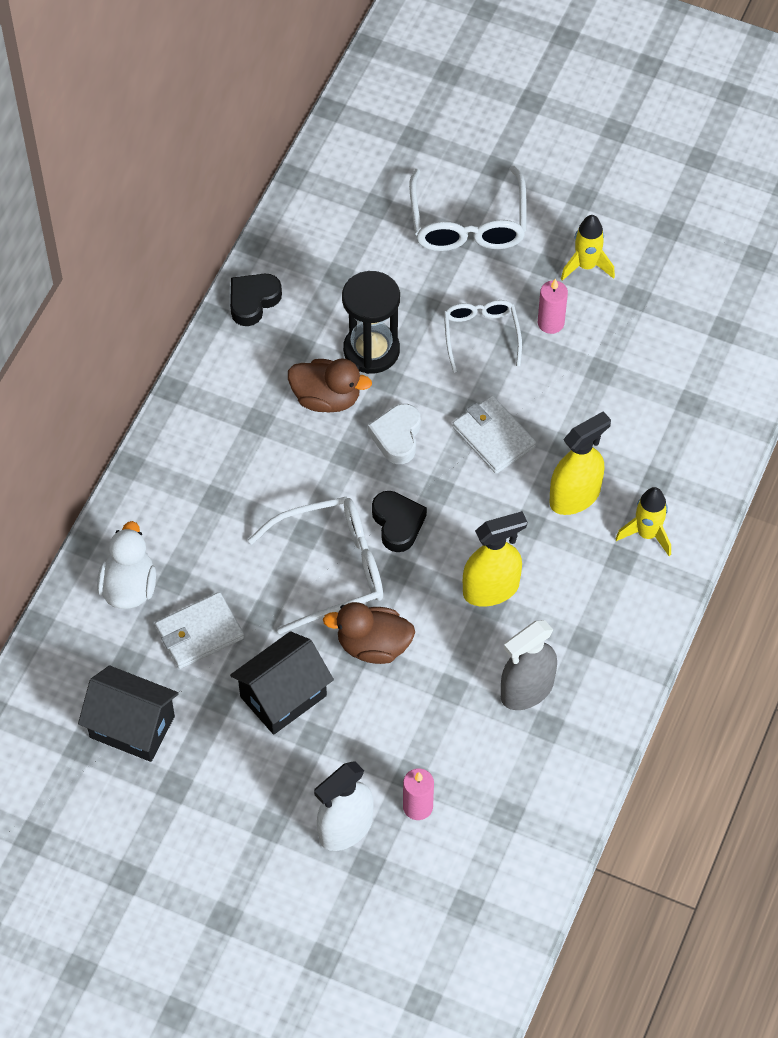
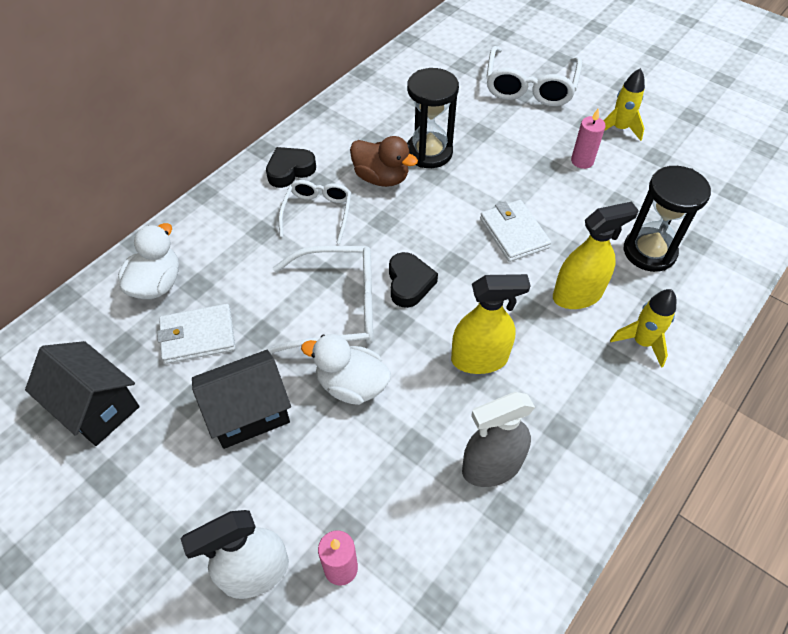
camera: 15 degrees right, 5 degrees down
(253, 301) = (348, 105): black heart -> black heart (290, 170)
(373, 645) = (351, 385): brown duck -> white duck
(397, 437) = (430, 216): white heart -> none
(481, 335) = (521, 158): white glasses -> white glasses (318, 213)
(641, 427) = (649, 251): none -> black hourglass

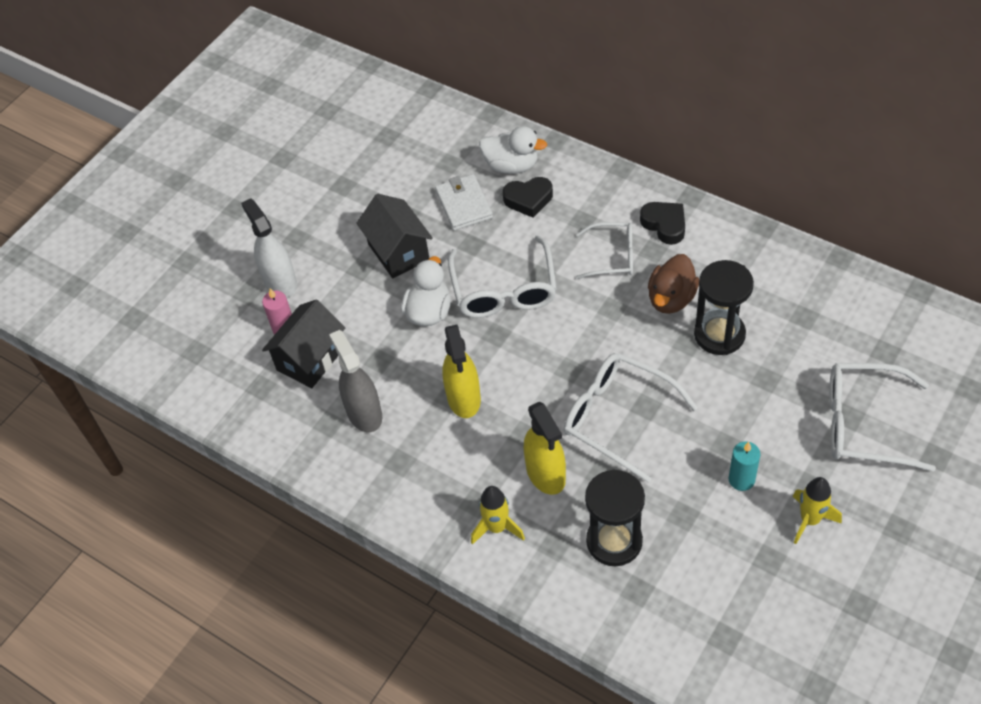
camera: 90 degrees right, 0 degrees up
(96, 407) = (395, 164): black house -> black house (310, 359)
(409, 283) = (539, 338): black heart -> black heart (528, 199)
(514, 233) = (617, 417): white wallet -> white glasses
(582, 161) = (741, 479): pink candle -> turquoise candle

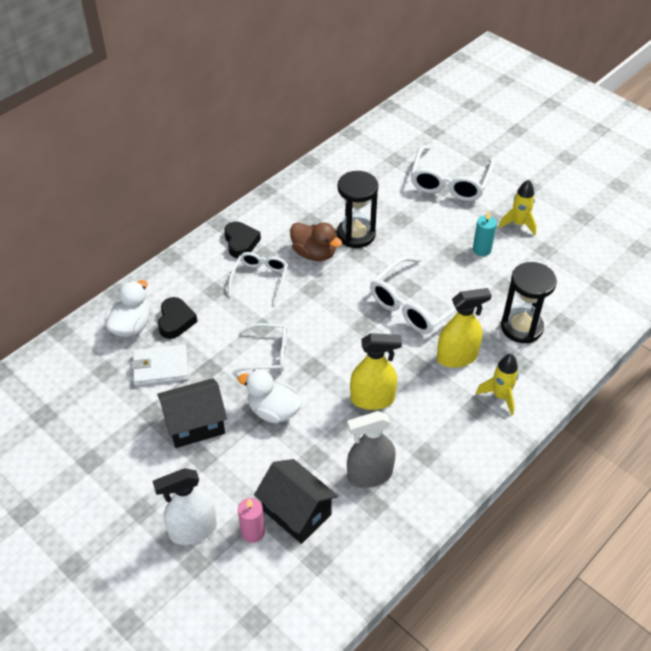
camera: 85 degrees left, 5 degrees down
(504, 290) = (268, 354): white glasses -> white glasses, size x0.63
(664, 225) = (241, 242): black heart -> black heart turned 105 degrees clockwise

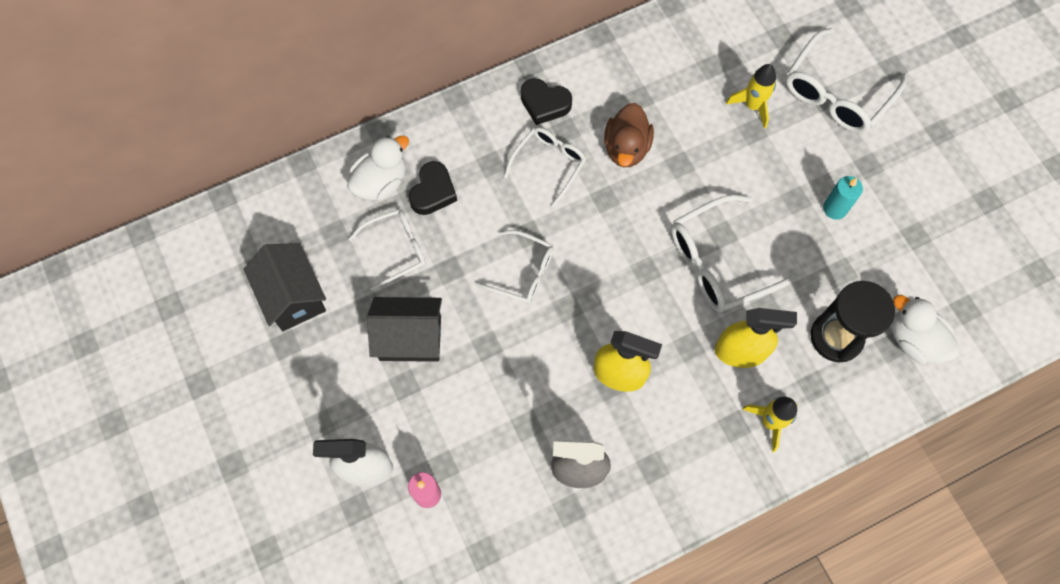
camera: 20 degrees right, 20 degrees up
(160, 367) = (396, 249): white wallet -> white glasses
(241, 242) = (544, 104): black heart -> black heart turned 105 degrees clockwise
(273, 411) = (501, 350): white duck -> white duck (914, 340)
(296, 512) = (482, 488): black house -> black house (293, 296)
(314, 253) = (626, 148): brown duck -> brown duck turned 45 degrees clockwise
(356, 234) = (687, 136): black hourglass -> none
(518, 224) = (898, 185): yellow rocket -> yellow rocket (753, 106)

